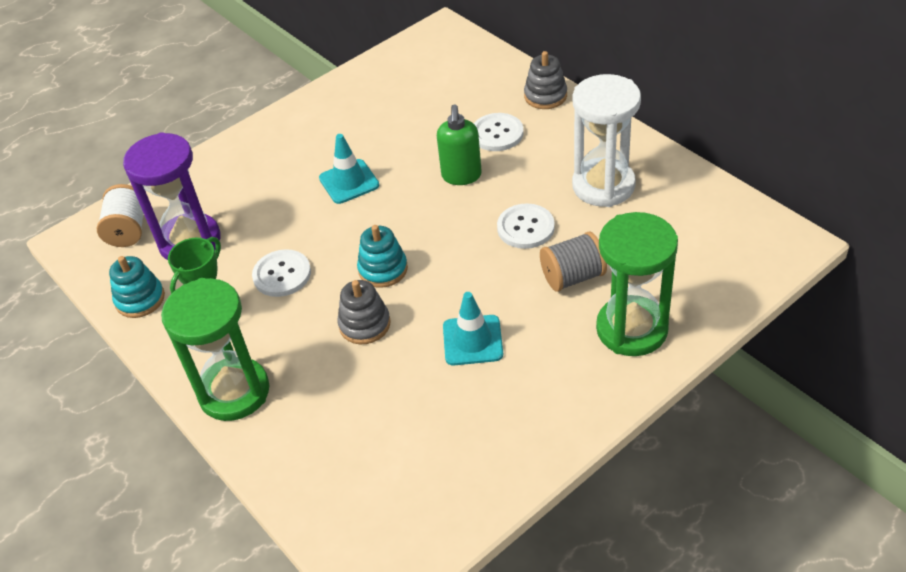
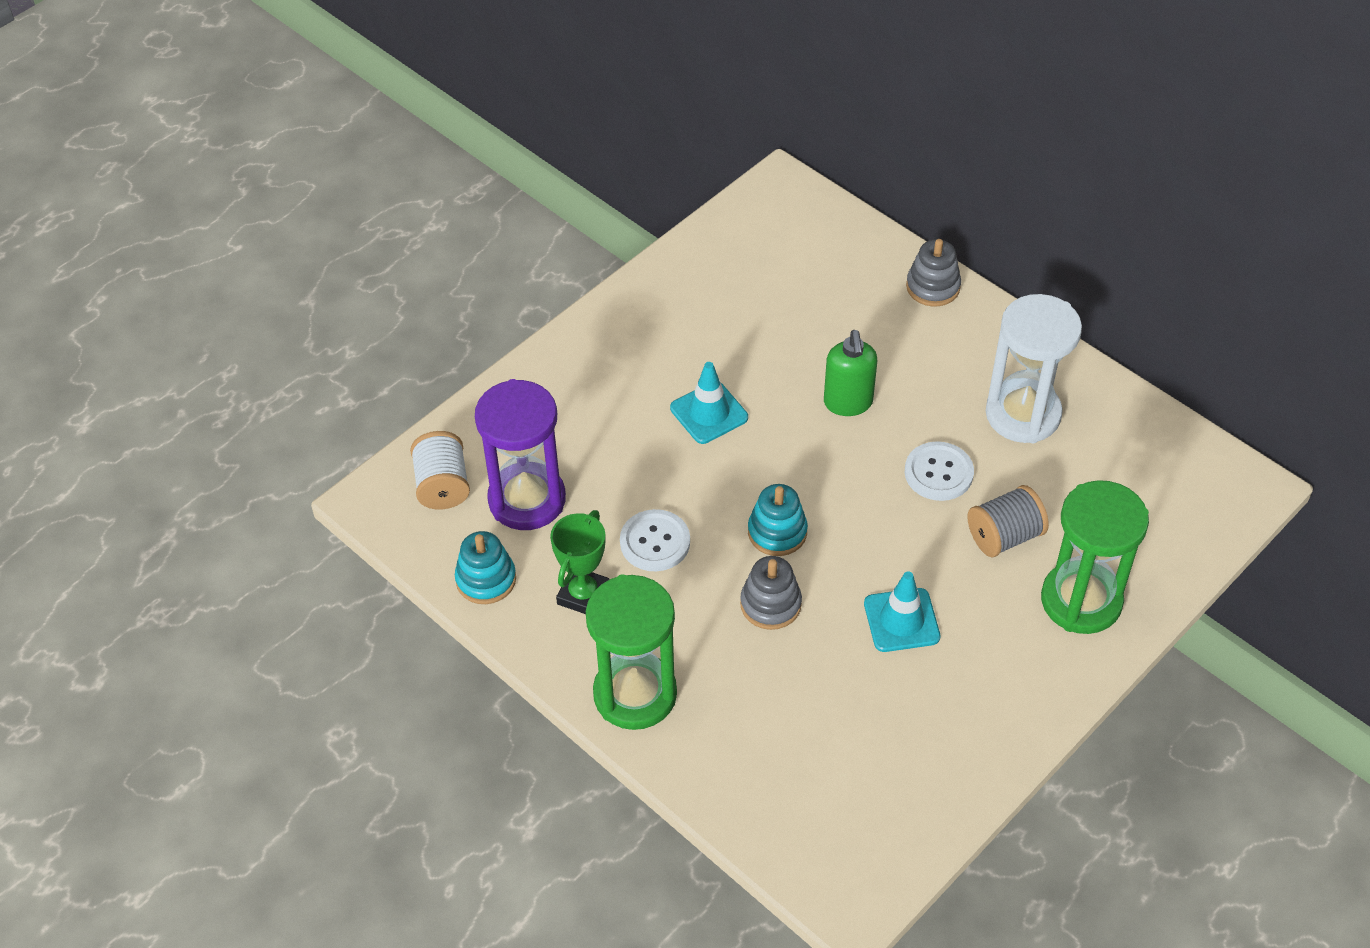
camera: 10 degrees left, 5 degrees up
(497, 134) = (881, 342): white button -> none

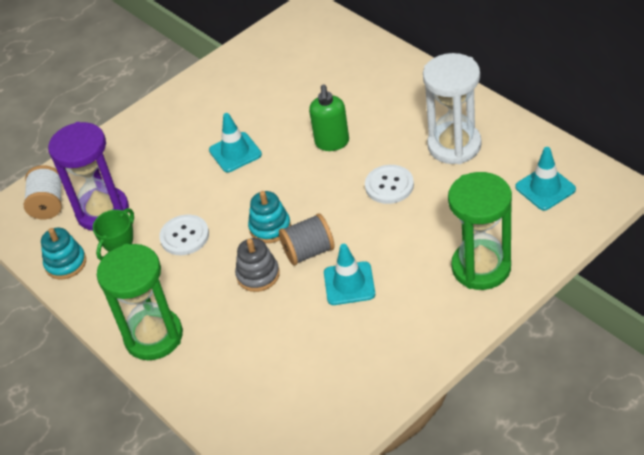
camera: 10 degrees right, 5 degrees down
(933, 287) = (401, 67): grey stacking toy -> none
(1004, 536) = (430, 226): grey spool -> grey spool (309, 251)
(1156, 484) = (545, 188): none -> turquoise traffic cone

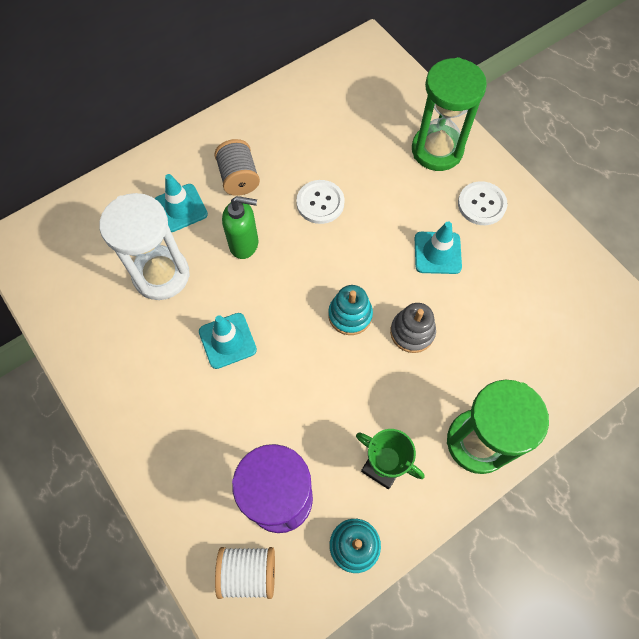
camera: 90 degrees left, 20 degrees up
(184, 236) = (342, 403): white button -> white button (481, 204)
(309, 251) = (390, 282): grey spool -> grey spool (239, 178)
(454, 145) = (283, 143): white hourglass -> white hourglass (161, 275)
(545, 188) = (356, 89): turquoise traffic cone -> turquoise traffic cone (180, 208)

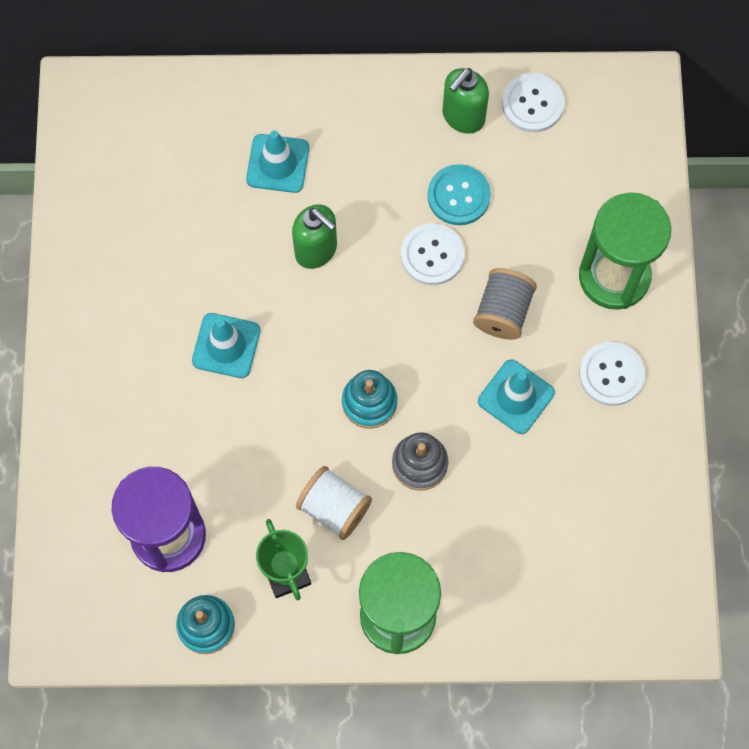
camera: 35 degrees right, 5 degrees up
(161, 275) = (207, 229): white hourglass -> none
(239, 178) = (364, 167): grey spool -> grey spool (503, 312)
(248, 572) = (94, 580): white spool -> white spool (334, 508)
(278, 116) = (463, 117): none -> green soap dispenser
(310, 160) = (458, 196): none -> turquoise button
(313, 87) = (532, 104): none -> white button

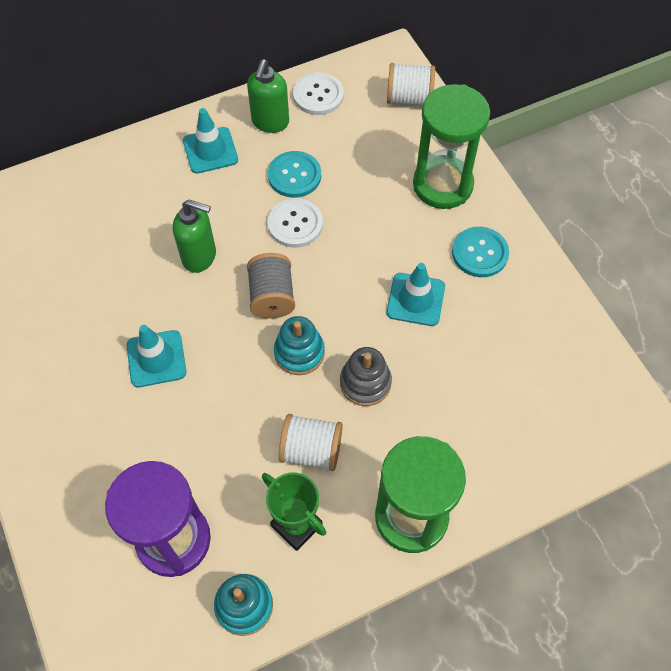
camera: 25 degrees left, 10 degrees down
(278, 163) = (138, 207): turquoise traffic cone -> turquoise traffic cone (210, 150)
(503, 312) = (372, 242): grey spool -> grey spool (272, 296)
(611, 374) = (480, 253): white button -> turquoise button
(633, 150) = (409, 98): none -> white spool

